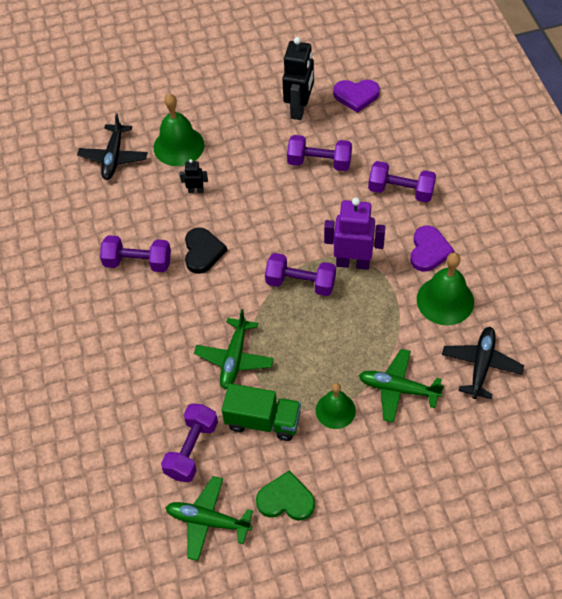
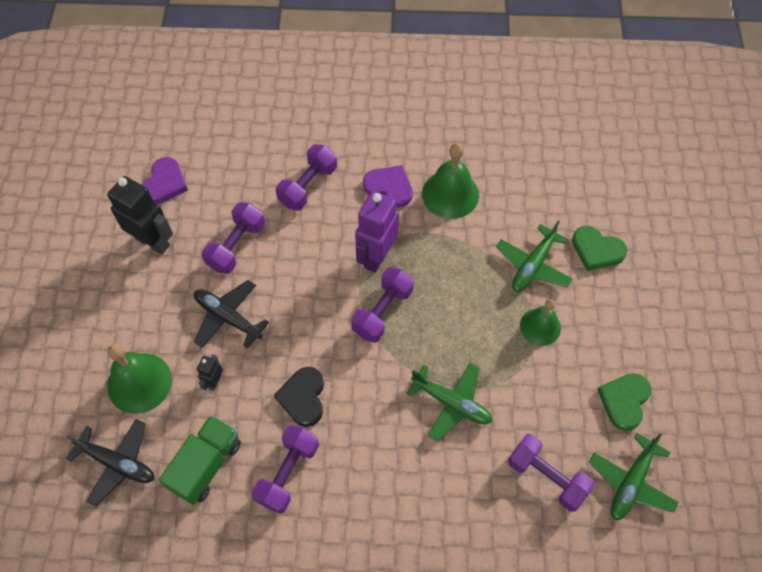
camera: 75 degrees left, 5 degrees up
(203, 252) = (303, 397): black heart -> black heart turned 105 degrees counterclockwise
(263, 421) = (533, 396): green truck -> green truck (206, 465)
(440, 441) = (596, 250): none -> green heart
(481, 365) = (528, 191): black plane -> black plane (228, 317)

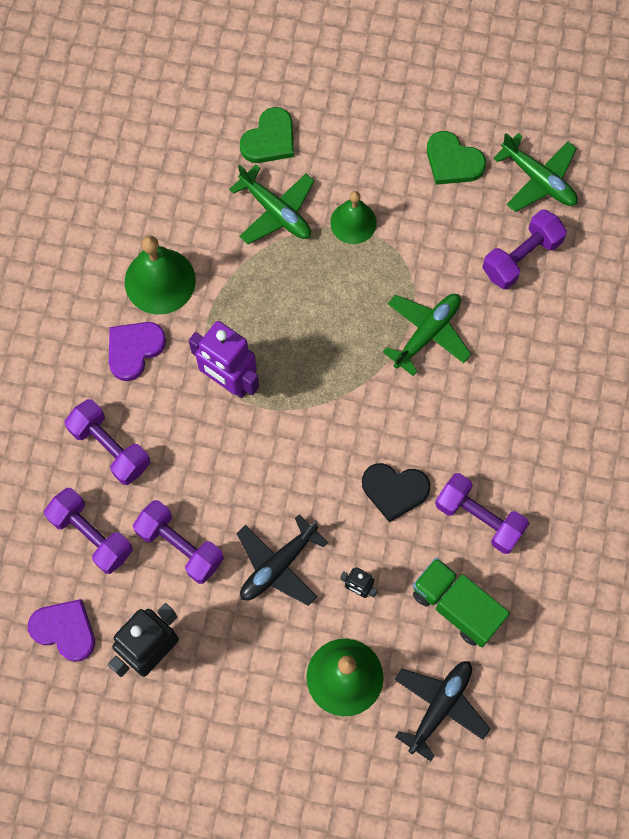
camera: 80 degrees left, 10 degrees up
(382, 311) = (303, 387): purple dumbbell -> purple dumbbell (91, 535)

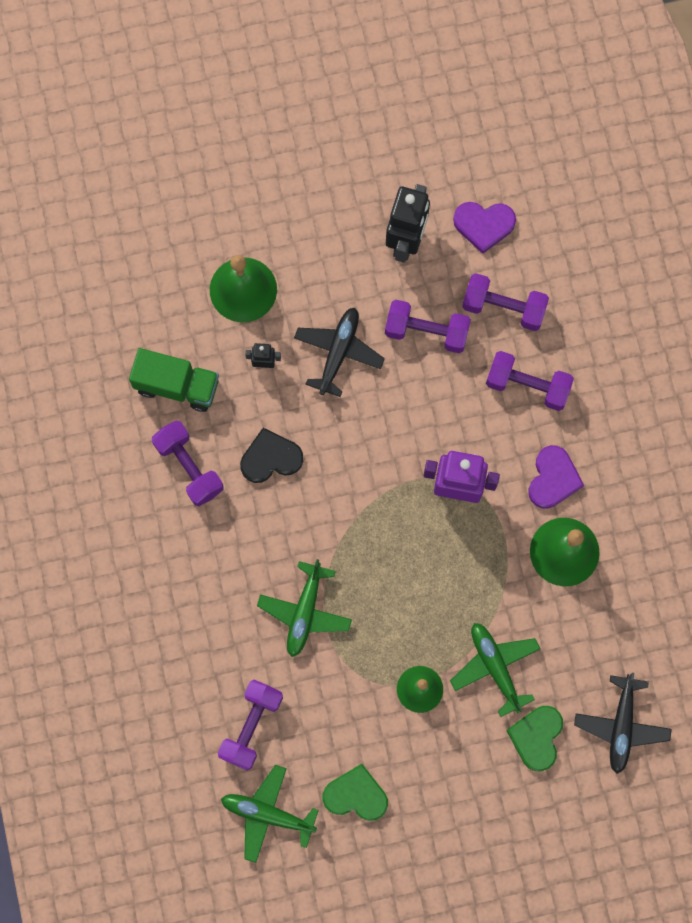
camera: 155 degrees right, 5 degrees up
(276, 212) = (495, 667): green plane -> green plane turned 45 degrees clockwise
(440, 706) = (157, 301): black plane -> black plane (621, 726)
(479, 518) = (189, 467): purple dumbbell -> purple dumbbell turned 45 degrees clockwise

